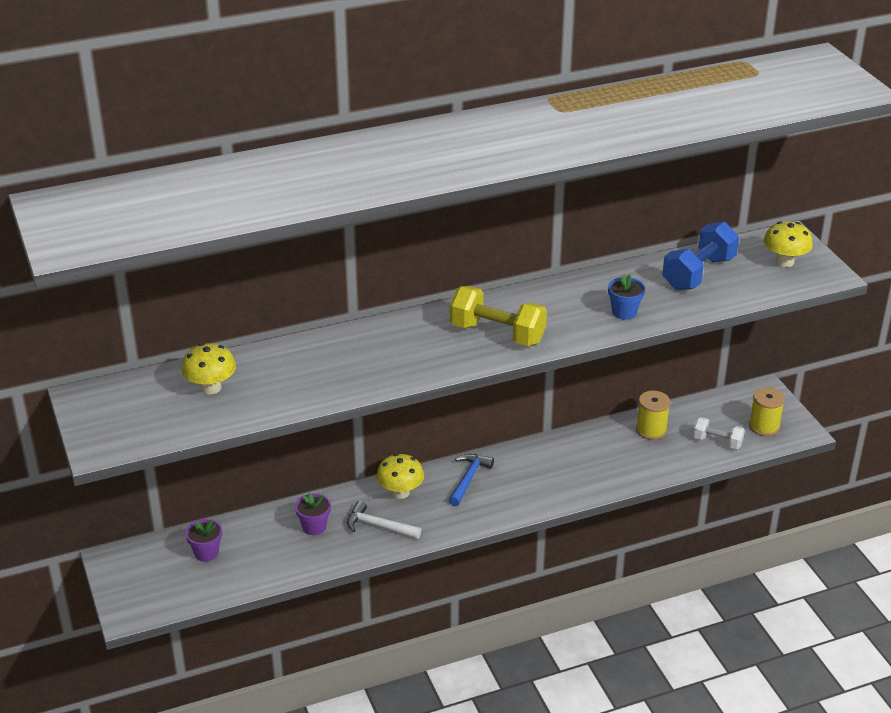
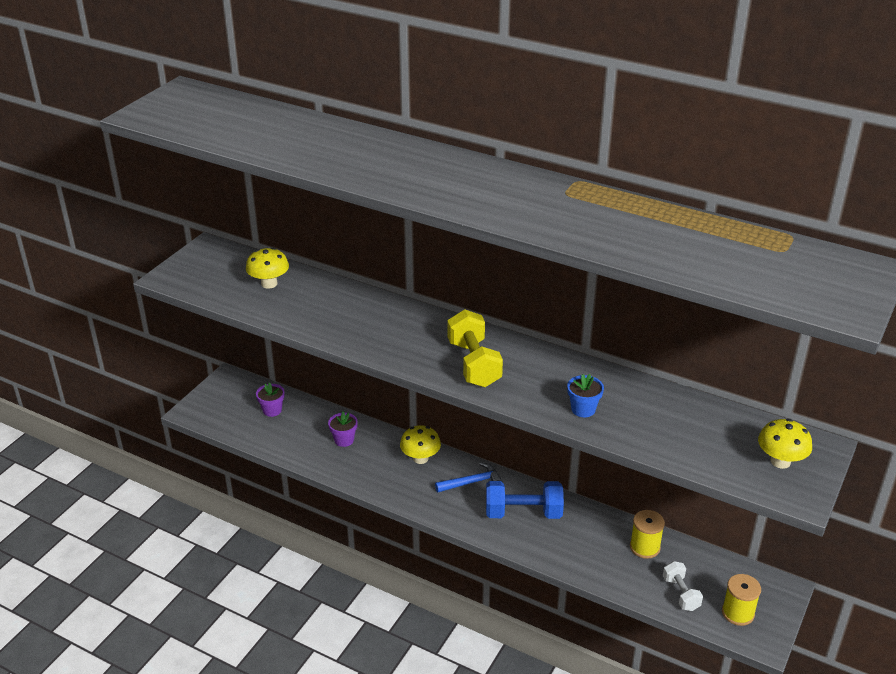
camera: 50 degrees right, 0 degrees up
(378, 526) = (376, 468): white hammer -> none
(698, 273) = (691, 422): blue dumbbell -> blue dumbbell (523, 513)

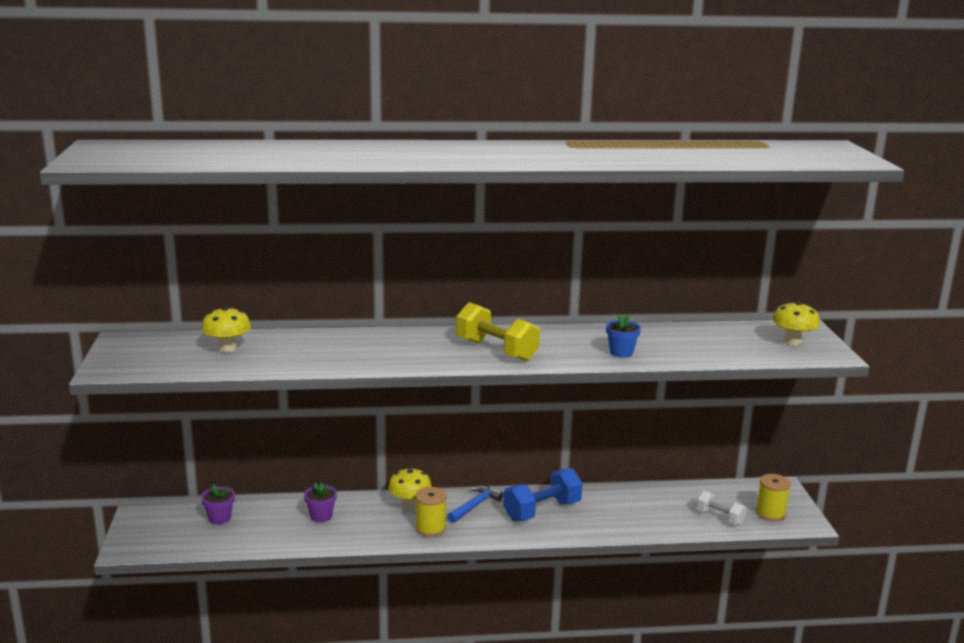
camera: 35 degrees left, 15 degrees down
(645, 547) = (660, 498): yellow spool -> yellow spool (430, 528)

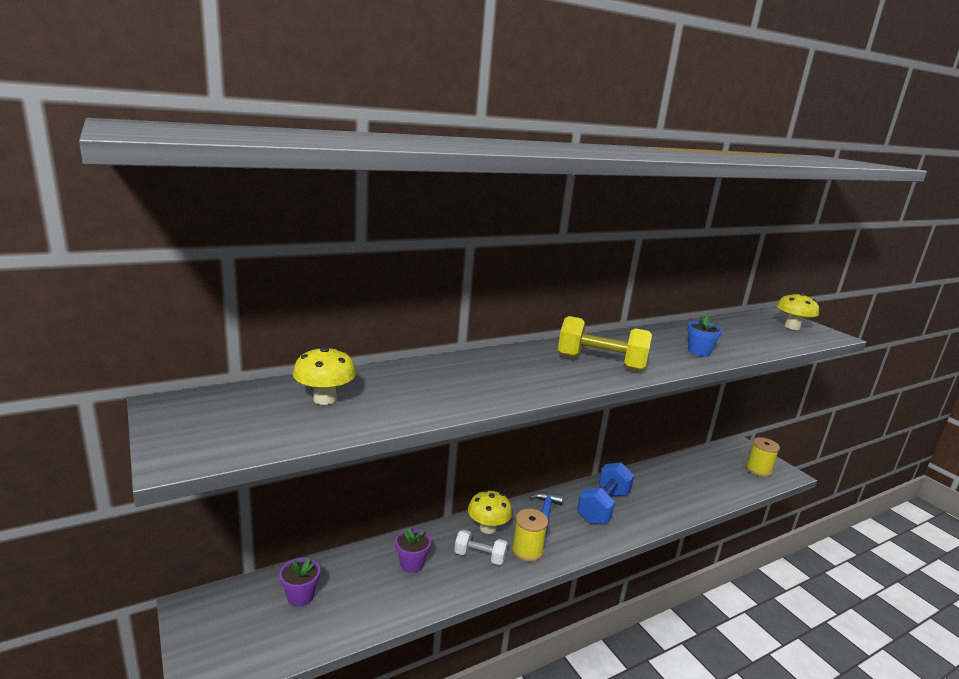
camera: 25 degrees left, 0 degrees up
(719, 517) = (731, 481): white dumbbell -> white dumbbell (480, 556)

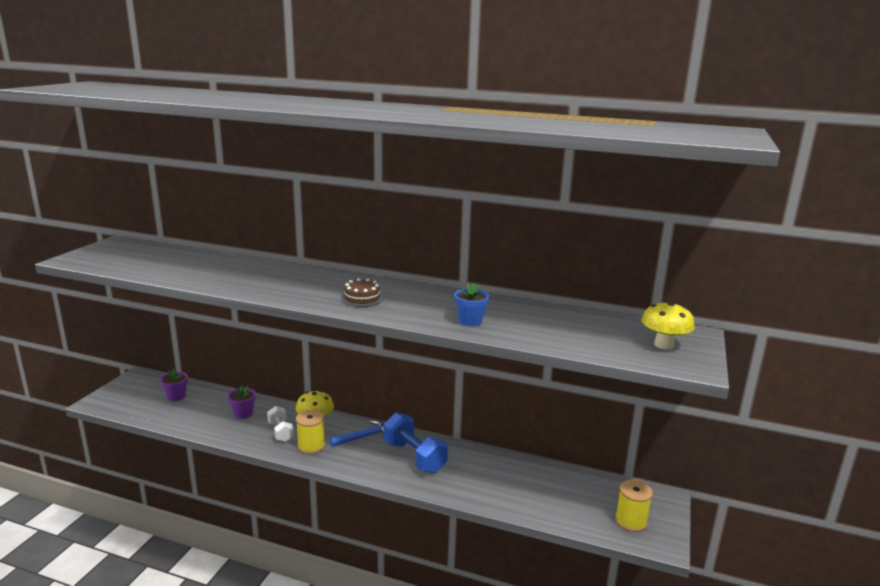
camera: 50 degrees right, 0 degrees up
(325, 399) = (169, 260): yellow mushroom -> none
(600, 363) = (362, 298): yellow dumbbell -> brown cake
(603, 507) = (414, 456): blue dumbbell -> blue dumbbell turned 60 degrees clockwise

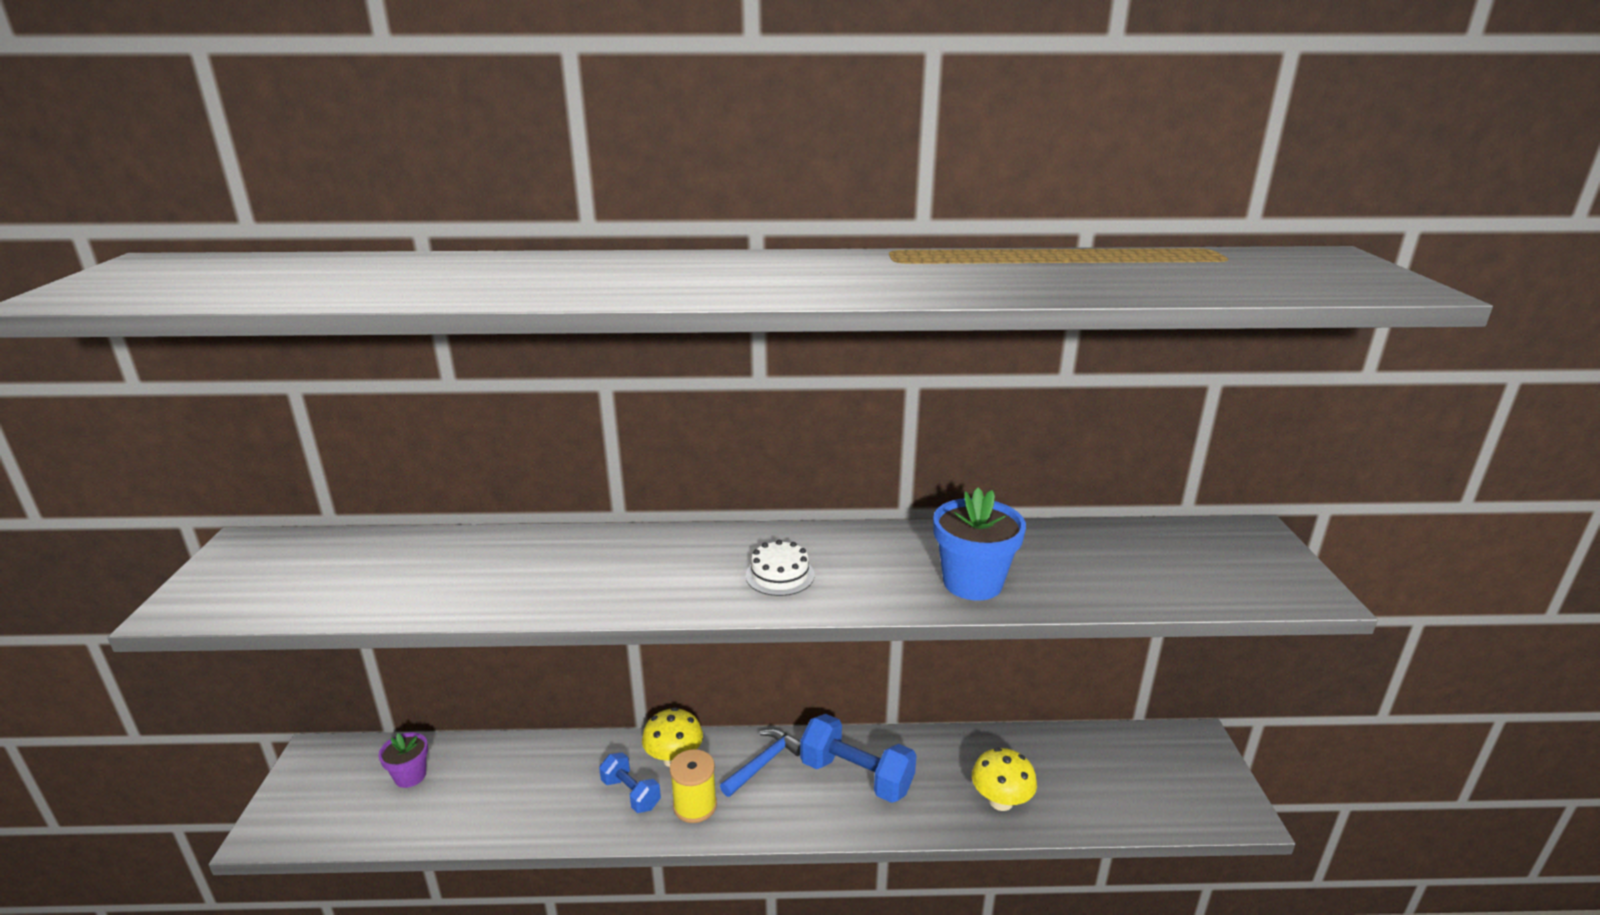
camera: 20 degrees left, 5 degrees up
(243, 414) = (548, 776): purple flower pot -> none
(281, 432) = (631, 793): white dumbbell -> blue dumbbell
(362, 298) = (780, 575): brown cake -> white cake
(470, 321) = (972, 583): blue flower pot -> blue flower pot, size x1.65
(630, 521) = (1187, 792): yellow spool -> none
(664, 345) = (1242, 562): yellow mushroom -> yellow mushroom (1000, 801)

